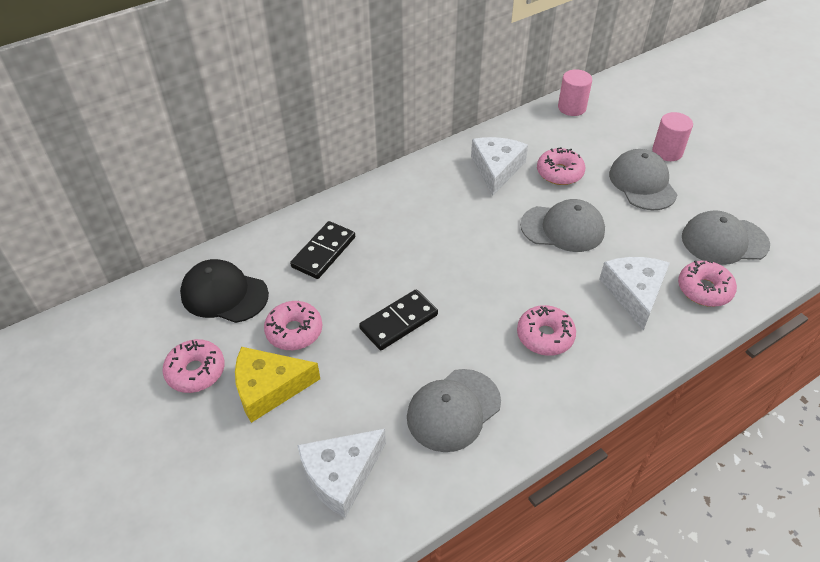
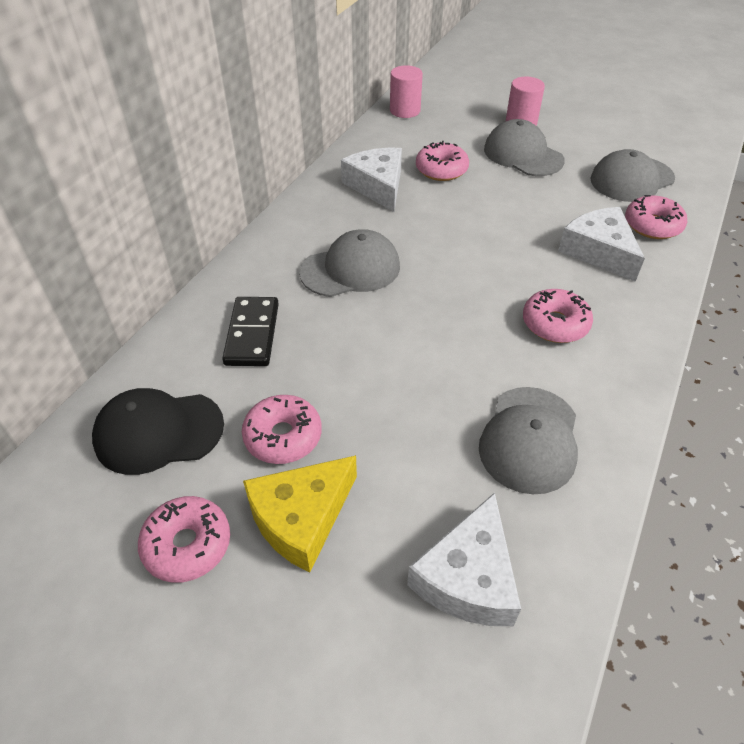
camera: 30 degrees left, 0 degrees up
(399, 322) = (397, 373): black domino -> none
(562, 228) = (486, 218): grey cap -> grey cap (350, 269)

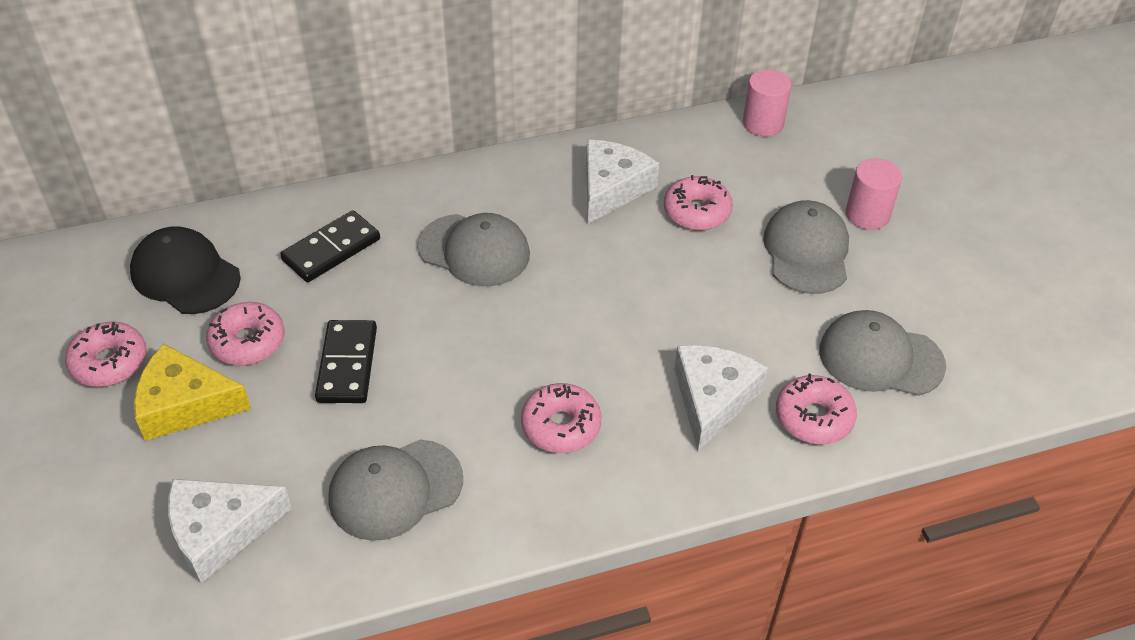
camera: 45 degrees right, 0 degrees up
(378, 393) = (347, 364): none -> black domino

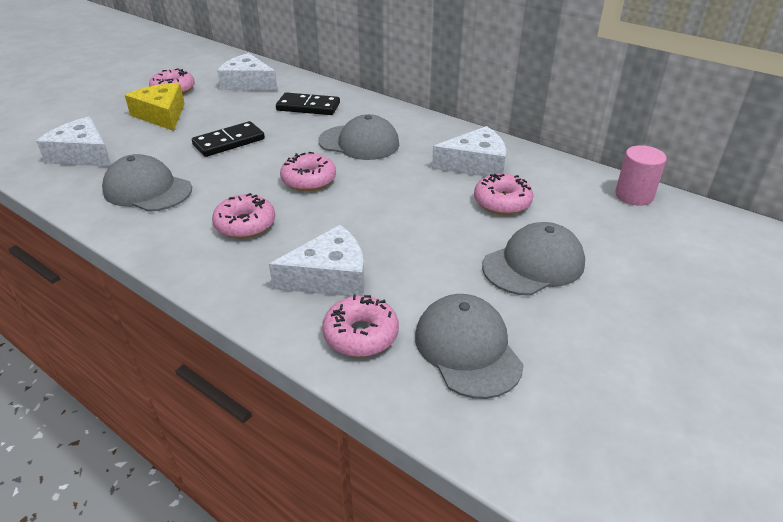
camera: 55 degrees right, 10 degrees down
(185, 275) = (248, 83): black cap -> white cheese
(248, 342) = (219, 113): pink donut -> pink donut (309, 180)
(474, 250) = (359, 143): grey cap -> grey cap turned 60 degrees counterclockwise
(867, 215) = (620, 280): pink cylinder -> none

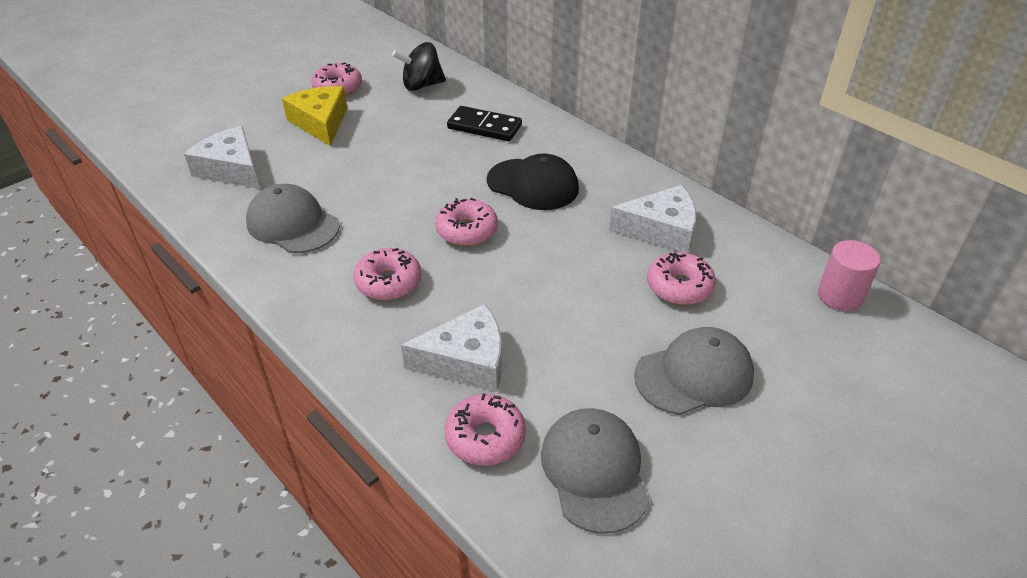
camera: 10 degrees right, 5 degrees up
(229, 142) = (388, 168): black domino -> none
(248, 83) = (422, 85): white cheese -> black spinning top
(359, 143) = (533, 184): grey cap -> black cap

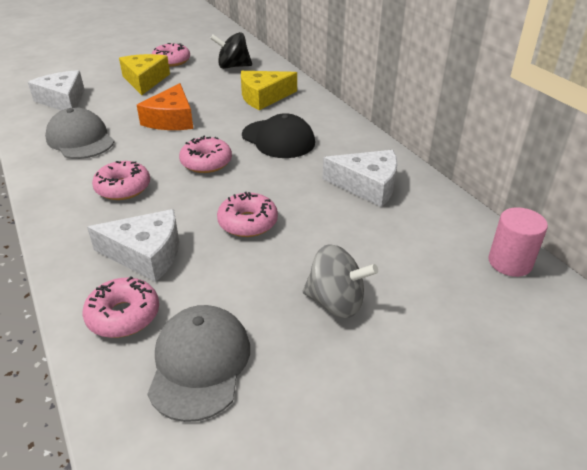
camera: 15 degrees right, 5 degrees down
(390, 176) = (171, 119): none -> orange cheese
(484, 127) = (264, 97): black domino -> yellow cheese
(679, 287) = (360, 230): pink donut -> pink donut (248, 223)
(694, 375) = (336, 302): grey cap -> grey spinning top

